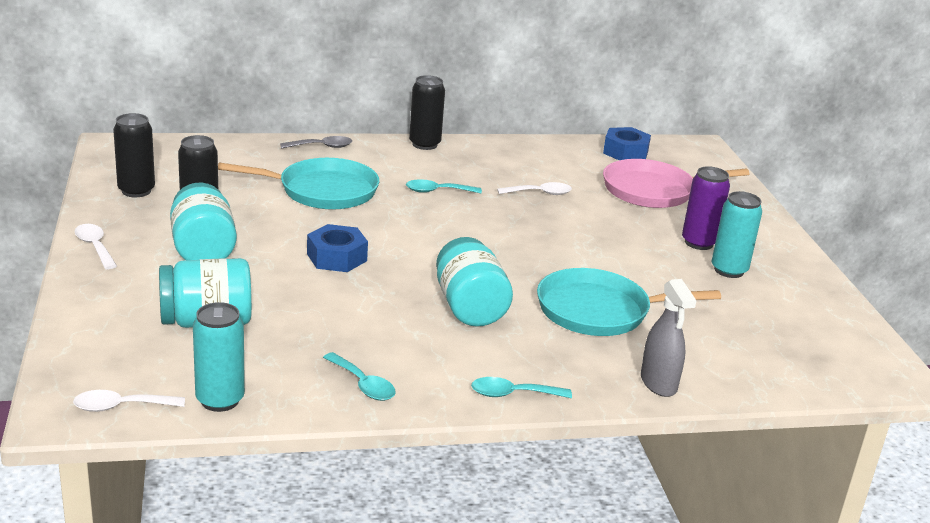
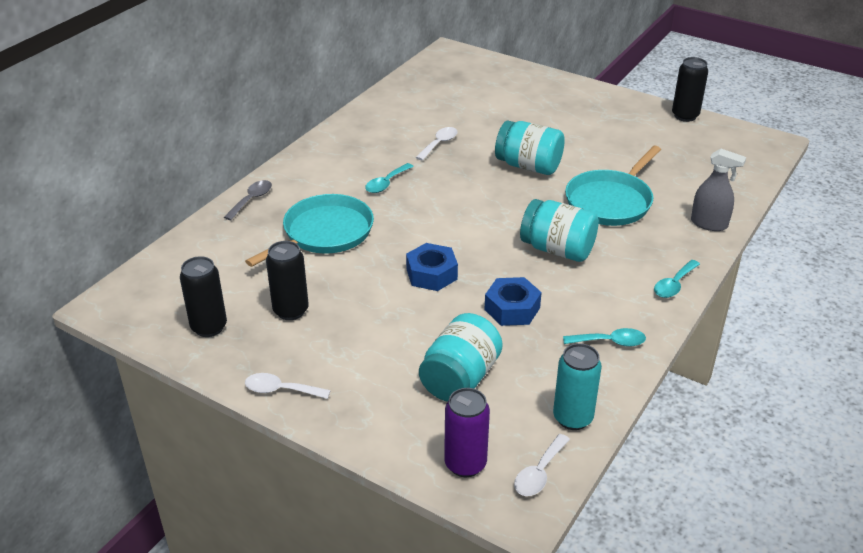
camera: 45 degrees left, 10 degrees up
(203, 249) = (349, 333): turquoise jar -> turquoise jar (528, 166)
(424, 144) = (308, 153): black can -> black can (685, 116)
(625, 152) = (423, 81): blue nut -> blue nut (512, 308)
(653, 191) = (486, 100): pink pan -> none
(699, 243) = (568, 121): purple can -> purple can (465, 464)
(729, 270) = (611, 129): turquoise can -> none

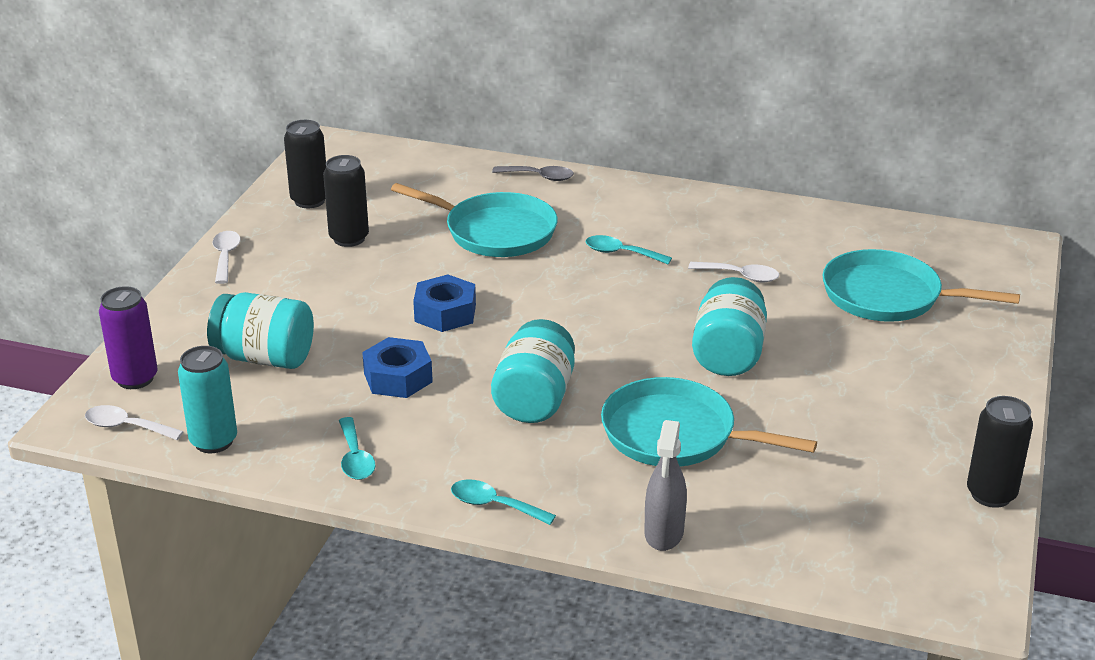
camera: 75 degrees right, 5 degrees down
(485, 100) = (888, 296): none -> turquoise pan

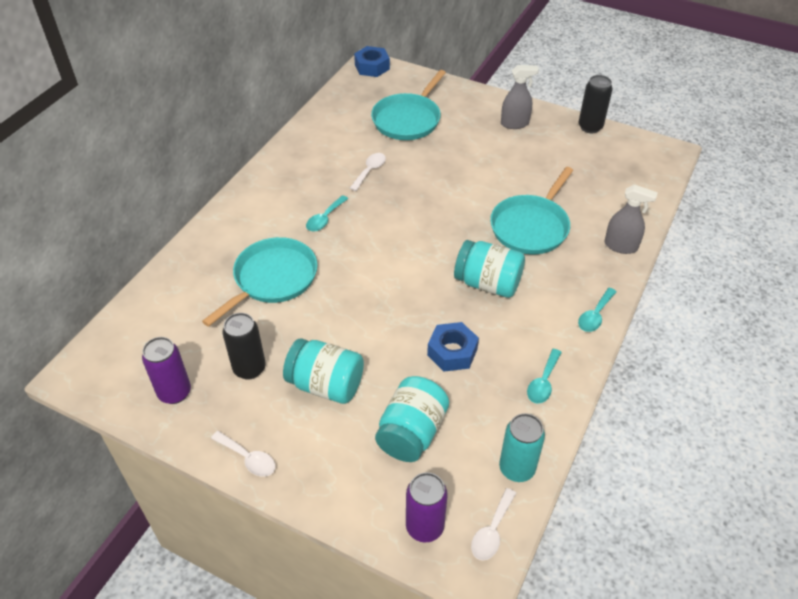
camera: 80 degrees left, 15 degrees up
(225, 257) = (248, 458): white spoon -> white spoon turned 150 degrees counterclockwise
(309, 200) = (174, 392): black can -> purple can
(355, 458) = (543, 382): turquoise spoon -> turquoise spoon turned 120 degrees clockwise
(445, 313) = (375, 318): blue nut -> blue nut (372, 67)
(539, 177) = (201, 245): grey spoon -> none
(728, 354) = (453, 191): turquoise jar -> turquoise jar (326, 385)
(945, 404) = (515, 124): none -> grey spray bottle

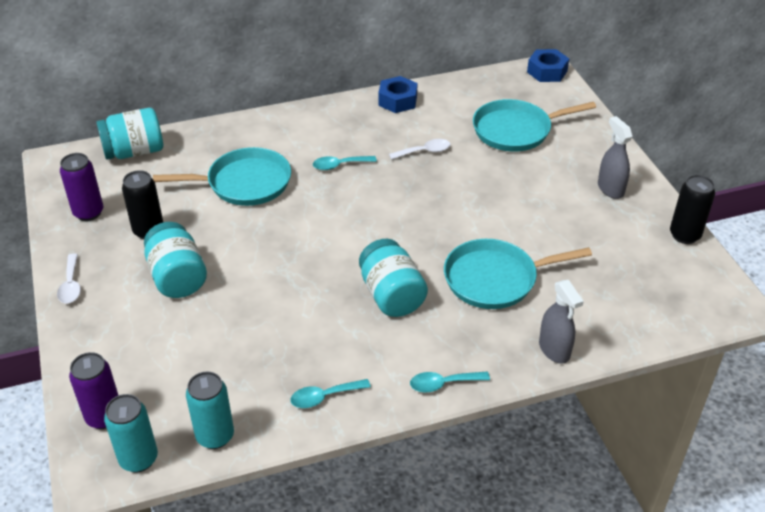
camera: 45 degrees right, 5 degrees down
(412, 432) = (184, 352): turquoise jar -> turquoise jar (134, 152)
(452, 352) = (291, 322): blue nut -> blue nut (397, 100)
(492, 531) = (138, 459): white spoon -> turquoise can
(515, 124) = (610, 189): grey spray bottle -> grey spray bottle turned 150 degrees counterclockwise

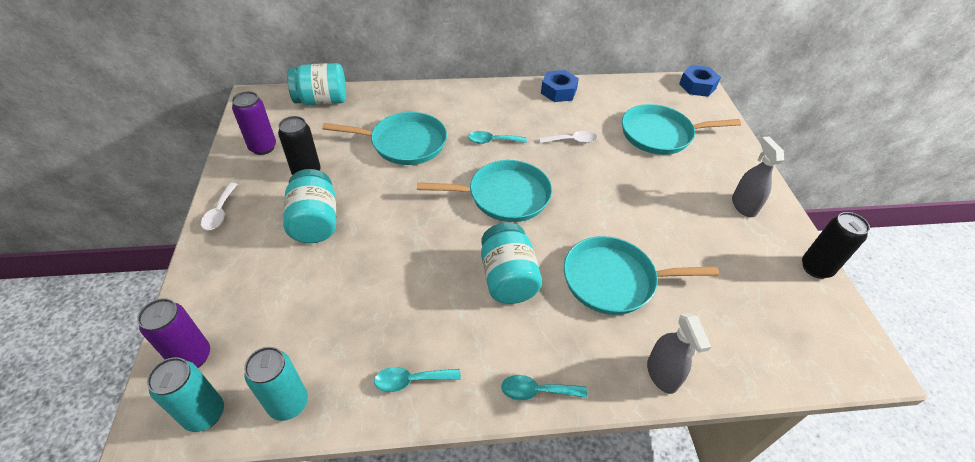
camera: 10 degrees right, 5 degrees up
(367, 219) = (504, 196): none -> turquoise pan

